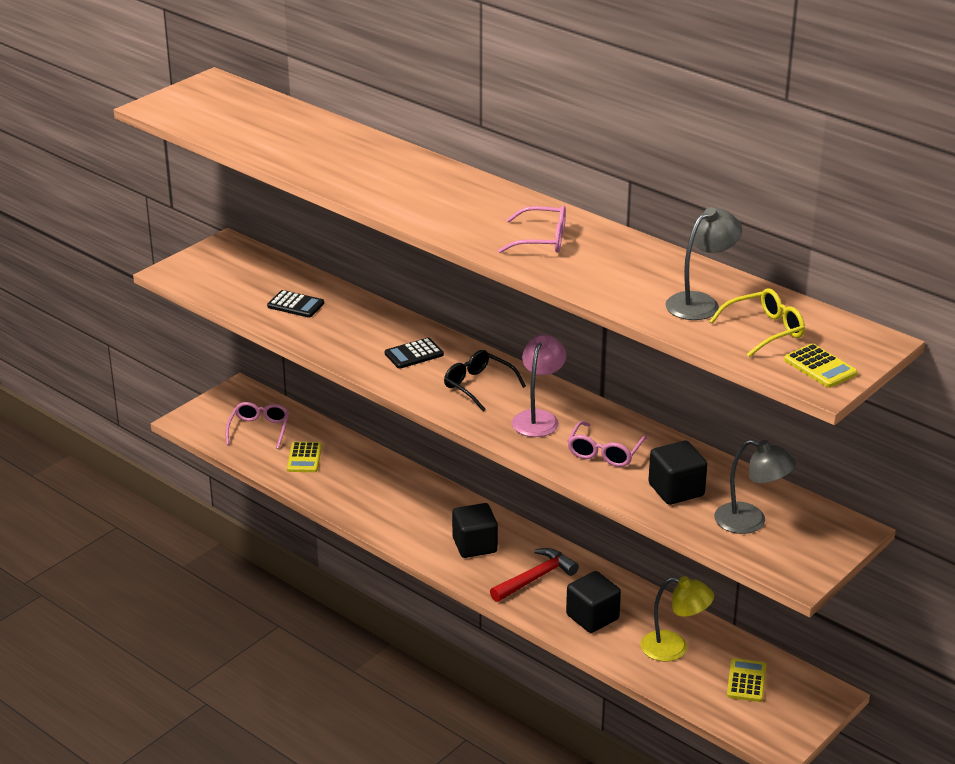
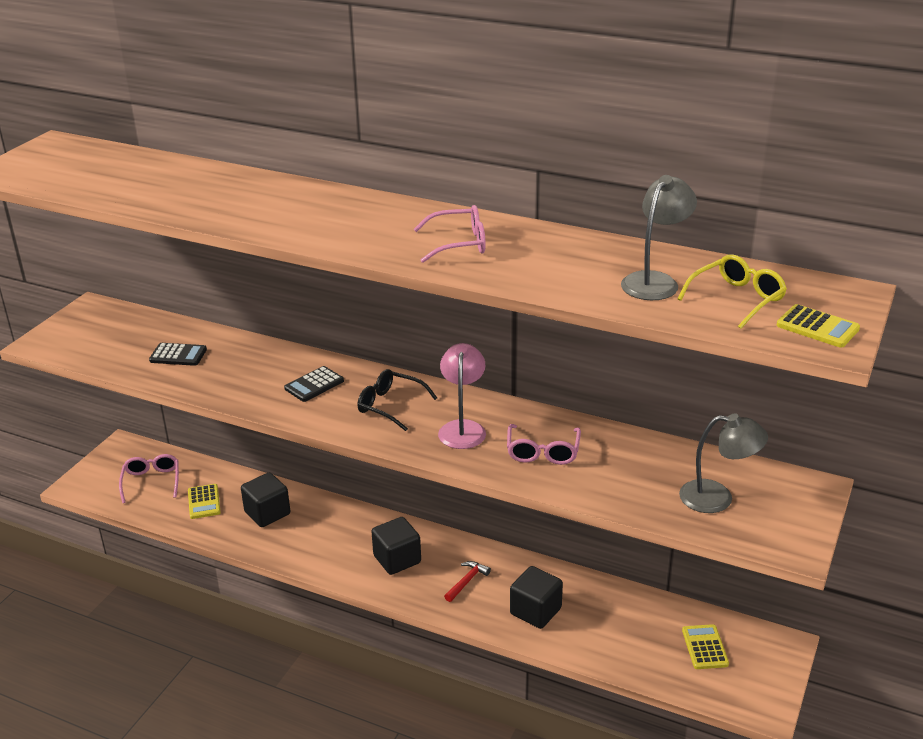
camera: 15 degrees left, 0 degrees up
(535, 578) = (467, 581): red hammer -> red hammer, size x0.62
(674, 648) = (624, 627): yellow lamp -> none
(676, 490) = (630, 478): black cube -> black cube (267, 513)

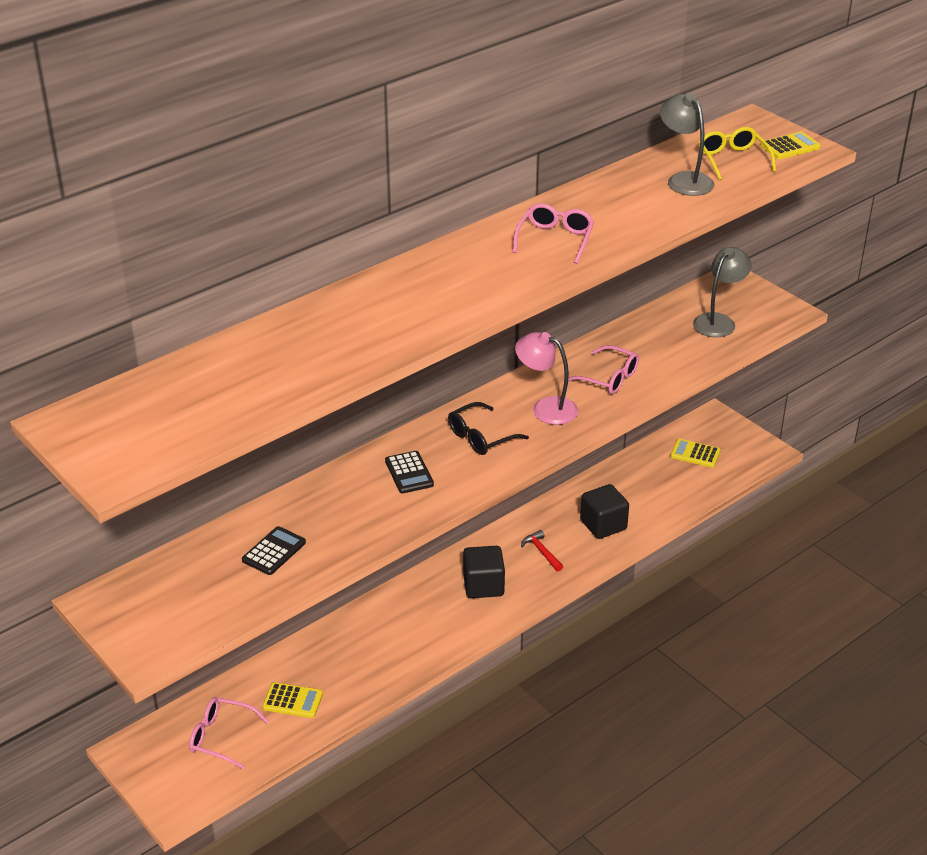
camera: 65 degrees left, 5 degrees up
(267, 513) = (349, 656): black cube -> none

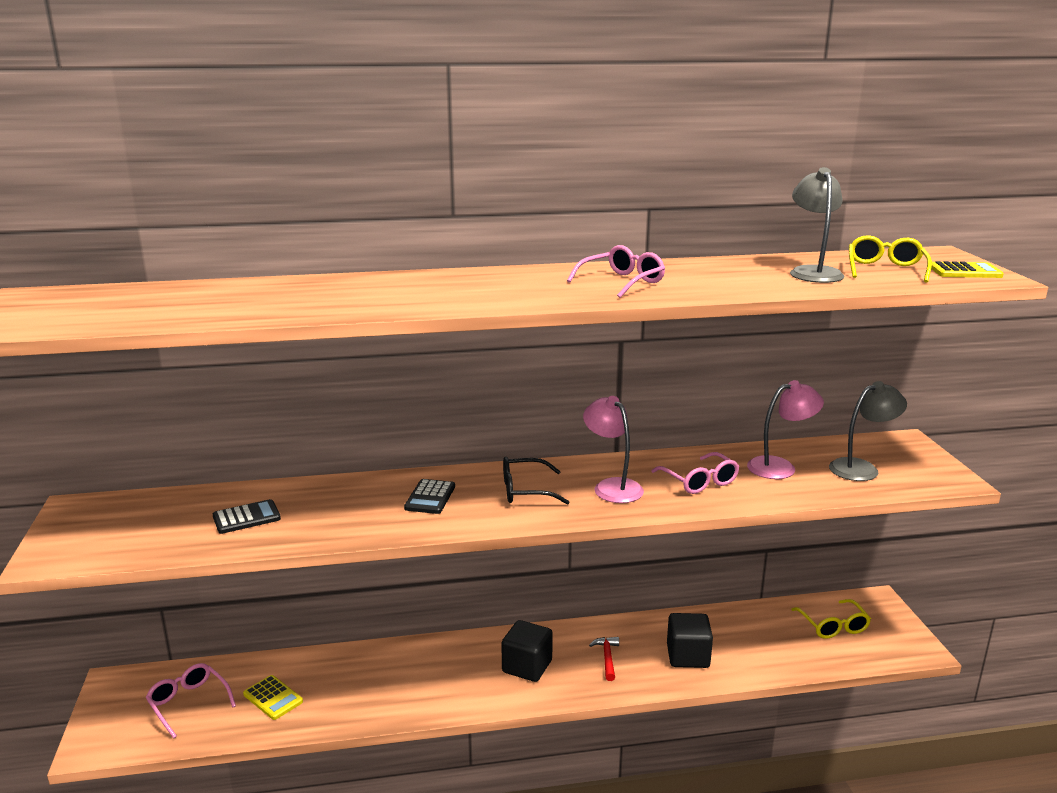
camera: 30 degrees right, 15 degrees down
(658, 340) = (780, 467): none -> pink lamp
(695, 454) = (833, 626): yellow calculator -> yellow glasses

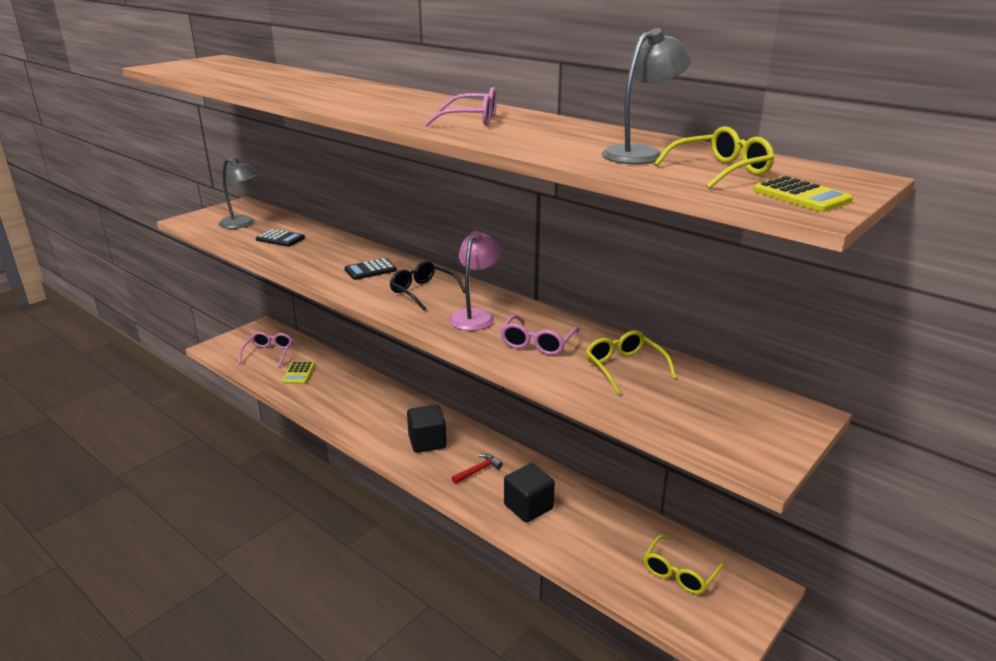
camera: 50 degrees right, 5 degrees up
(780, 467) = (624, 368): pink lamp -> yellow glasses
(861, 468) = (693, 406): grey lamp -> grey lamp (242, 224)

